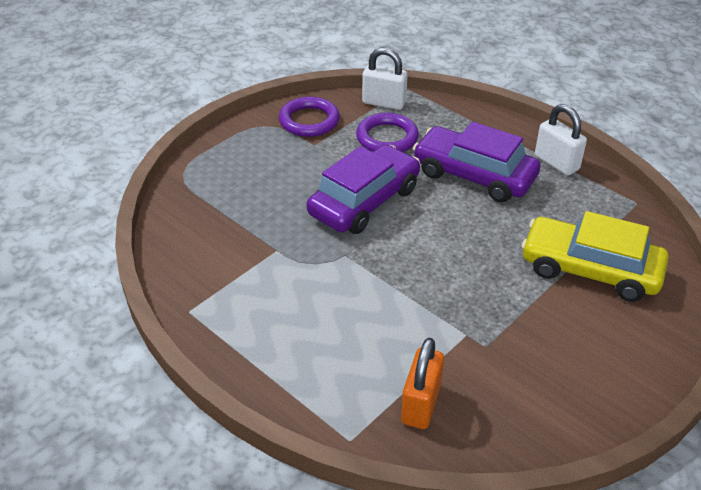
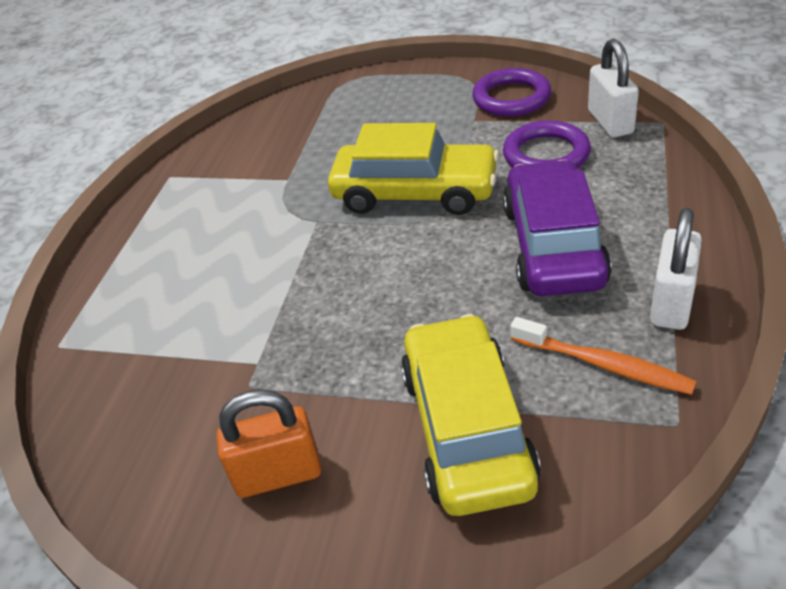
camera: 65 degrees right, 0 degrees up
(364, 201) = (415, 193): purple car -> yellow car
(420, 404) = (128, 373): orange padlock -> orange padlock (278, 474)
(581, 204) = (603, 364): none -> orange toothbrush

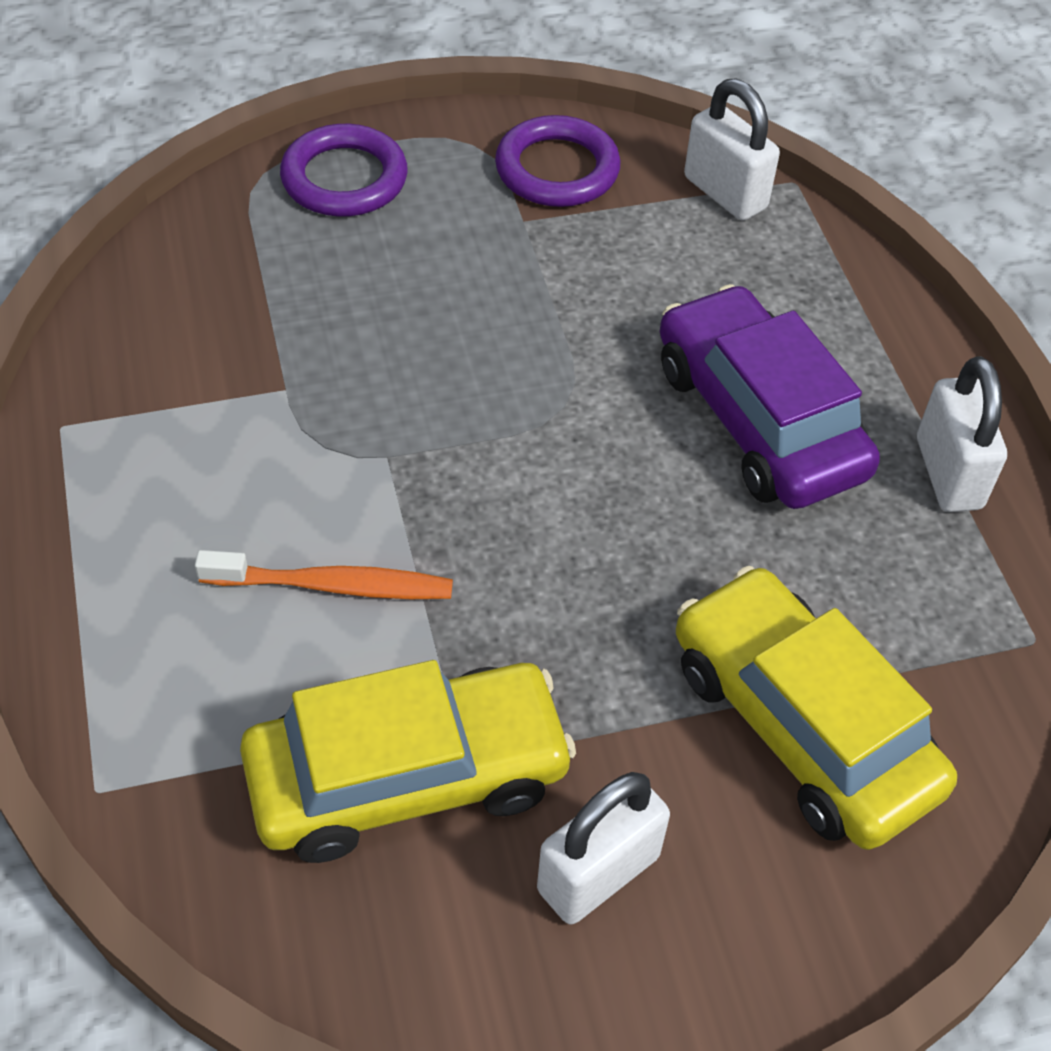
camera: 35 degrees left, 10 degrees up
(278, 474) = (598, 873): orange padlock -> white padlock
(415, 193) = (511, 373): yellow car -> yellow car (408, 777)
(546, 155) = (665, 267): purple ring -> purple ring (344, 178)
(603, 364) = (914, 584): orange toothbrush -> orange toothbrush (332, 586)

